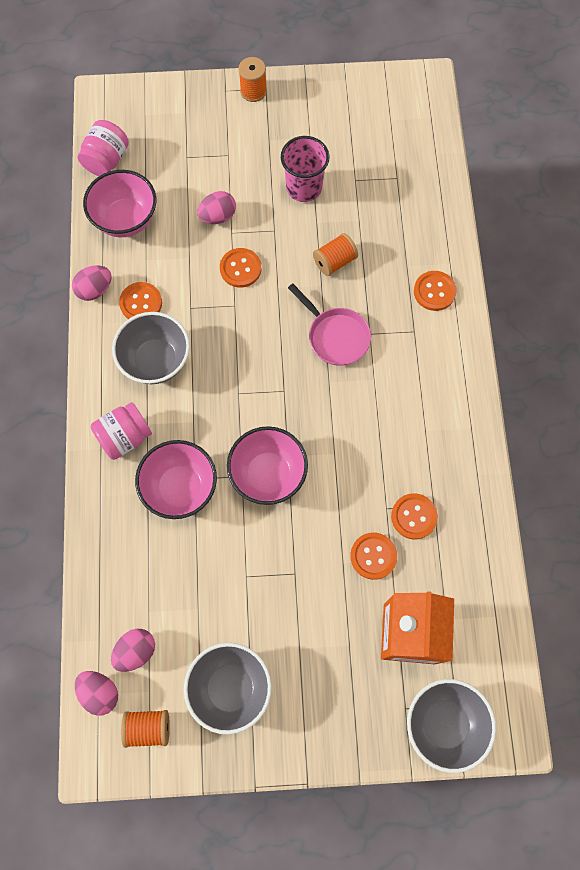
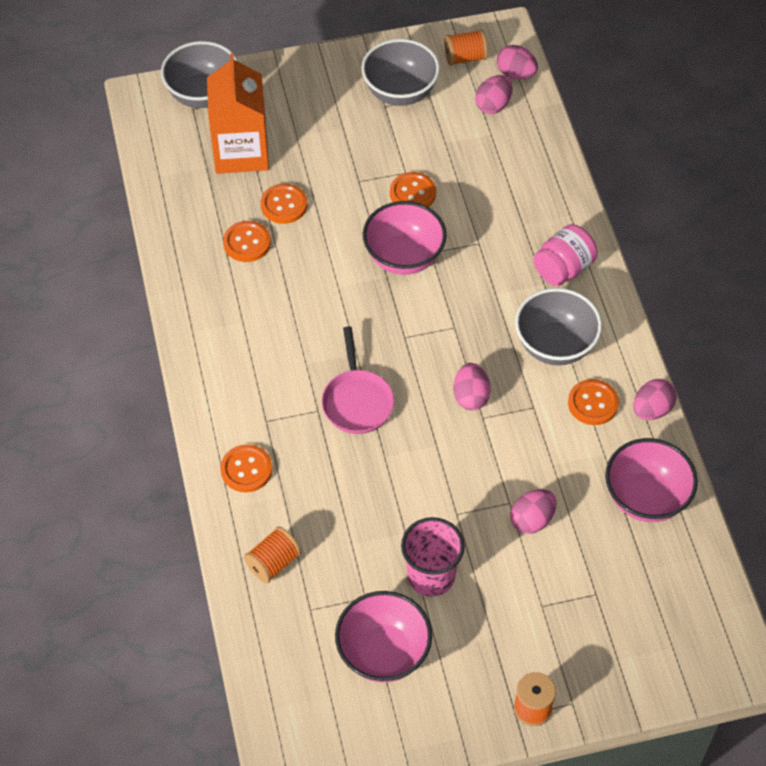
camera: 170 degrees right, 15 degrees down
(107, 160) = (699, 572): pink jar -> none
(180, 488) = (491, 233): pink bowl -> pink bowl (383, 653)
(240, 268) = (486, 460): orange button -> orange button (412, 193)
(240, 325) = (470, 396): none -> pink egg
(334, 261) = (374, 486): orange spool -> orange spool (273, 562)
(335, 336) = (357, 401): pink pan -> pink pan turned 135 degrees counterclockwise

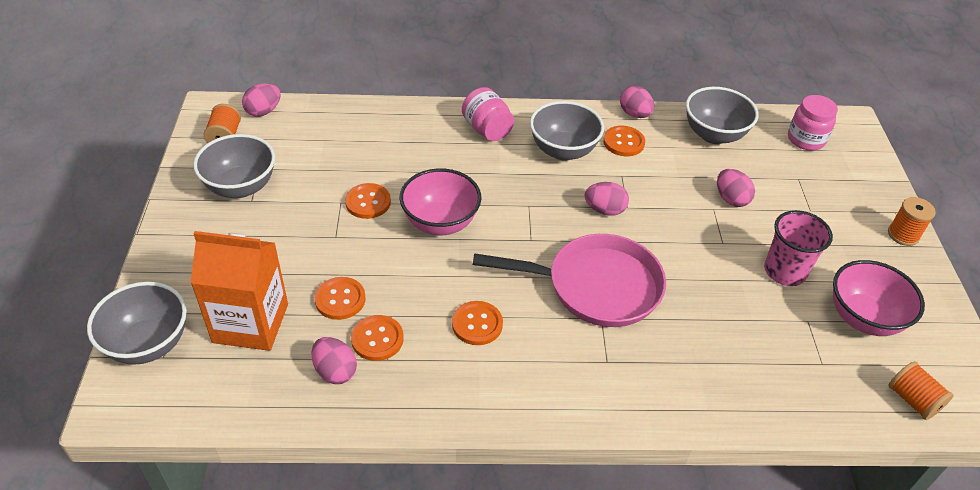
camera: 80 degrees left, 10 degrees down
(246, 469) = (663, 388): orange button -> orange button (477, 324)
(273, 562) = (772, 384): orange spool -> orange spool (912, 400)
(357, 401) = (596, 286): pink pan -> pink pan, size x1.62
(493, 105) = (291, 132): pink egg -> pink egg (335, 371)
(645, 498) = (714, 135): pink bowl -> grey bowl
(678, 604) = (806, 139): none -> pink jar

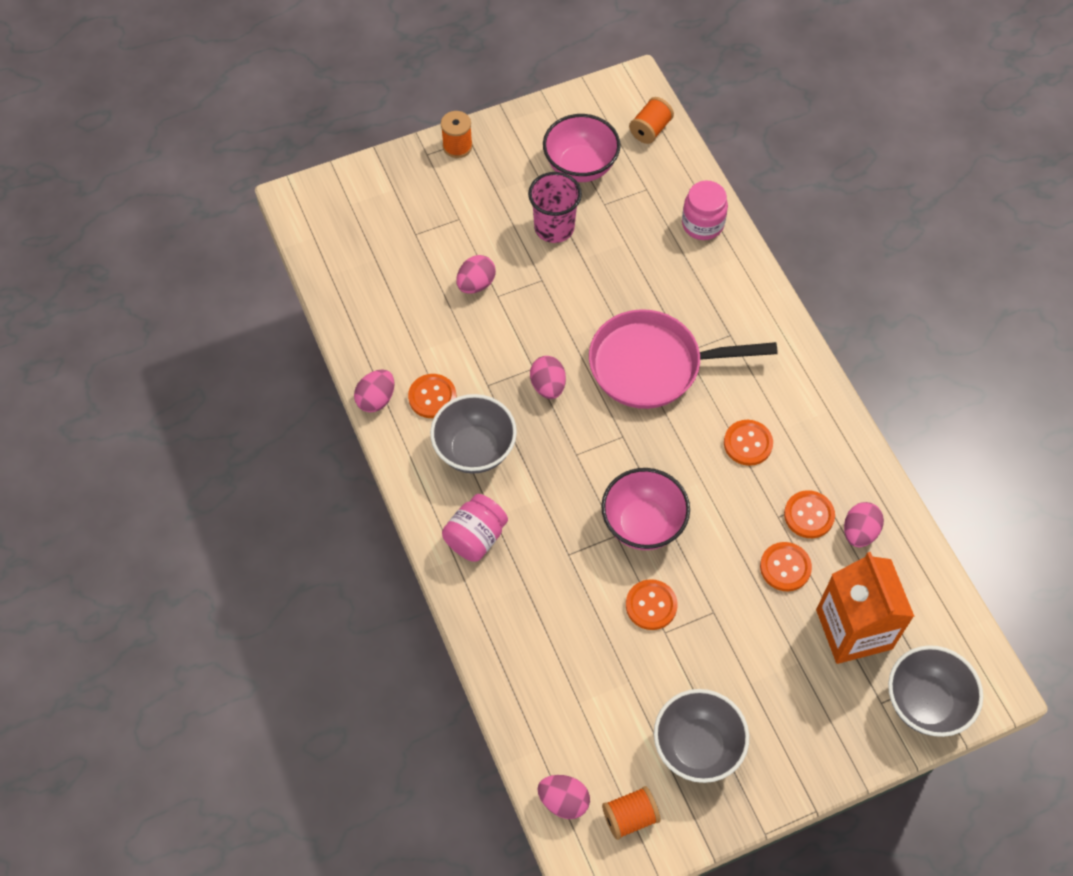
camera: 110 degrees left, 15 degrees up
(596, 286) = (652, 365): pink pan -> pink pan turned 75 degrees counterclockwise
(714, 135) = (378, 317): grey bowl -> none
(806, 139) = (346, 236): pink jar -> pink jar (702, 224)

